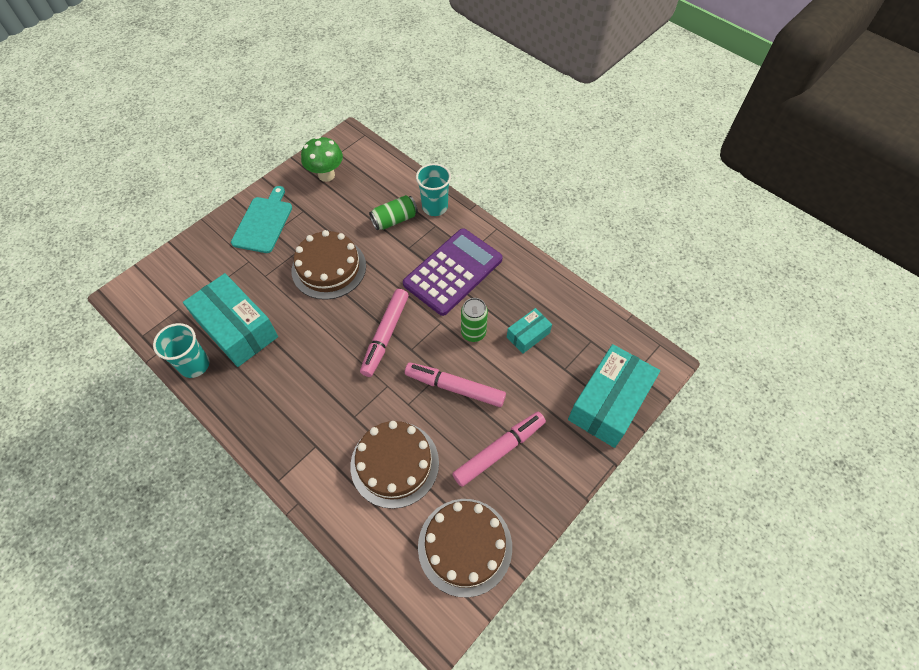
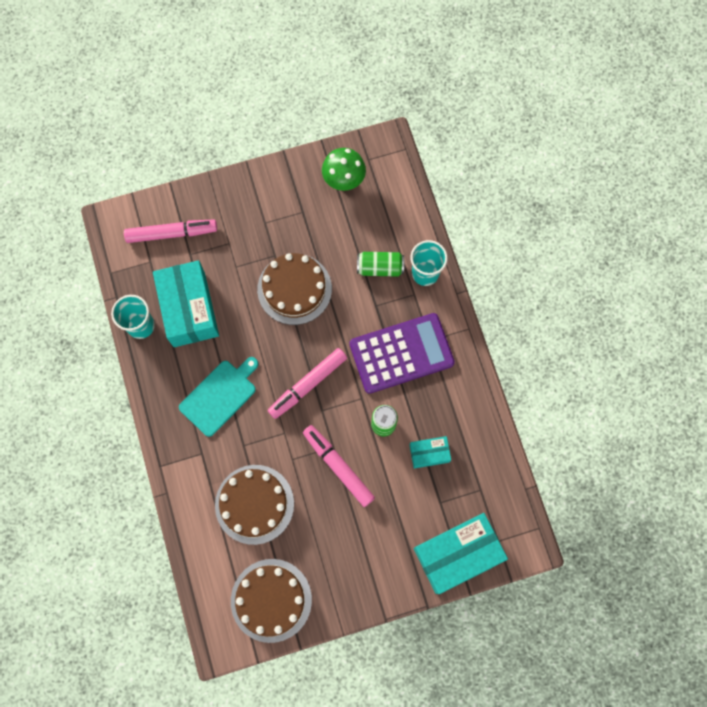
camera: 30 degrees right, 15 degrees up
(264, 222) = (261, 207): turquoise cutting board -> turquoise cutting board (220, 396)
(499, 450) = (341, 541): pink marker -> pink marker (172, 233)

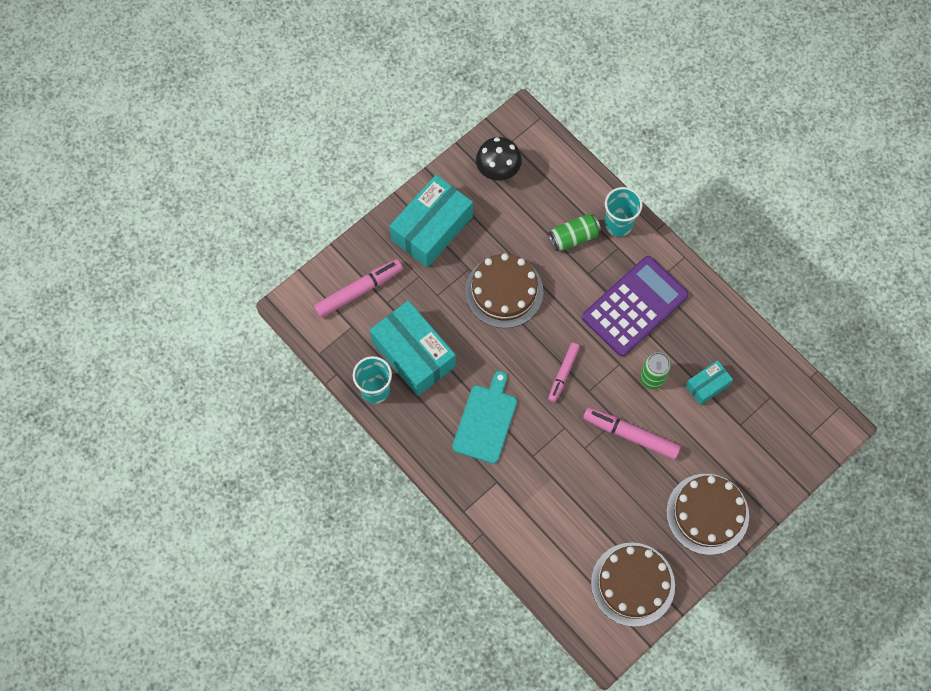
camera: 25 degrees left, 5 degrees down
(254, 504) = (571, 505): brown cake -> brown cake (707, 514)
(308, 385) = (563, 374): pink marker -> pink marker, size x0.65
(344, 181) = (498, 172): green mushroom -> black mushroom
(457, 554) = (780, 463): turquoise box -> turquoise box (432, 228)

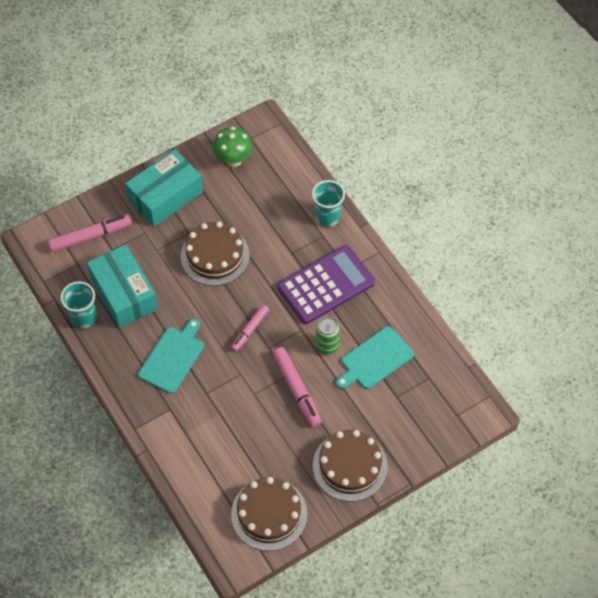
camera: 10 degrees right, 10 degrees down
(498, 172) = (233, 160): black mushroom -> green mushroom
(574, 237) = (286, 221): green can -> none
(630, 435) = (297, 389): pink marker -> pink marker turned 150 degrees counterclockwise
(707, 385) = (375, 359): turquoise box -> turquoise cutting board

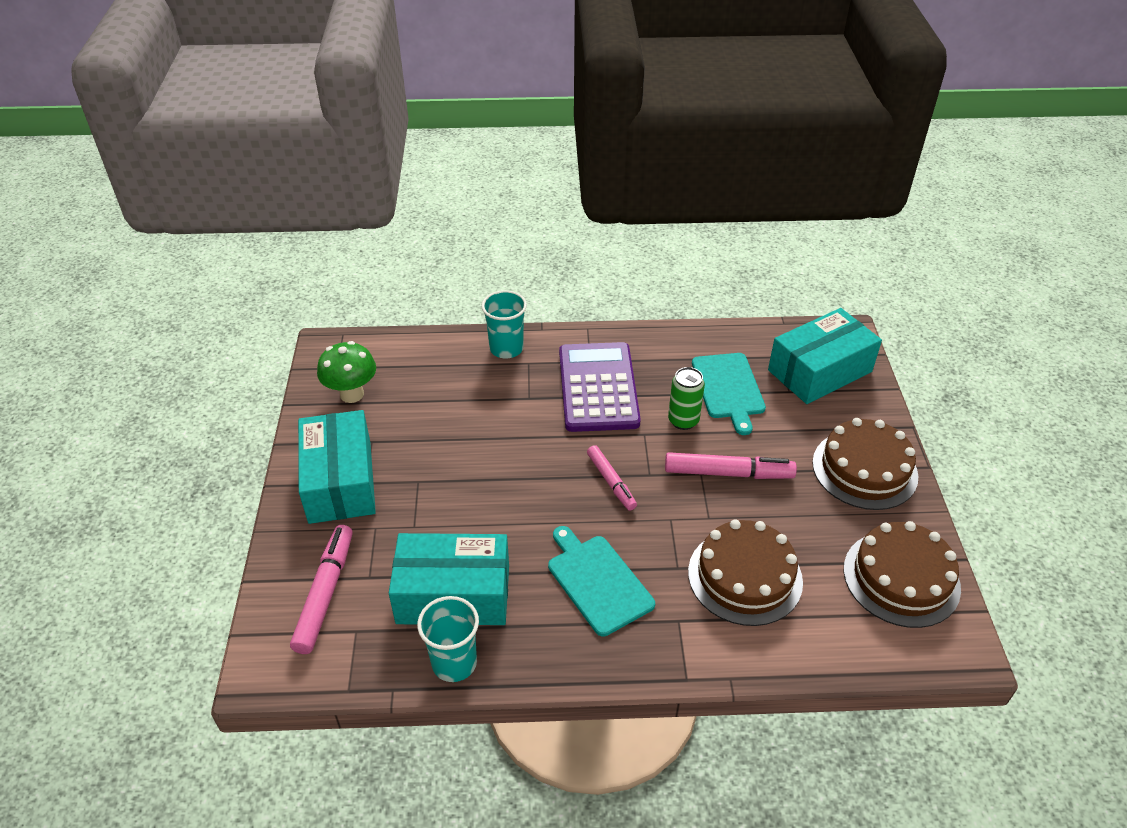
camera: 60 degrees left, 15 degrees down
(215, 256) = (474, 470): brown cake -> brown cake (745, 576)
(430, 408) = (820, 371): none -> turquoise box

